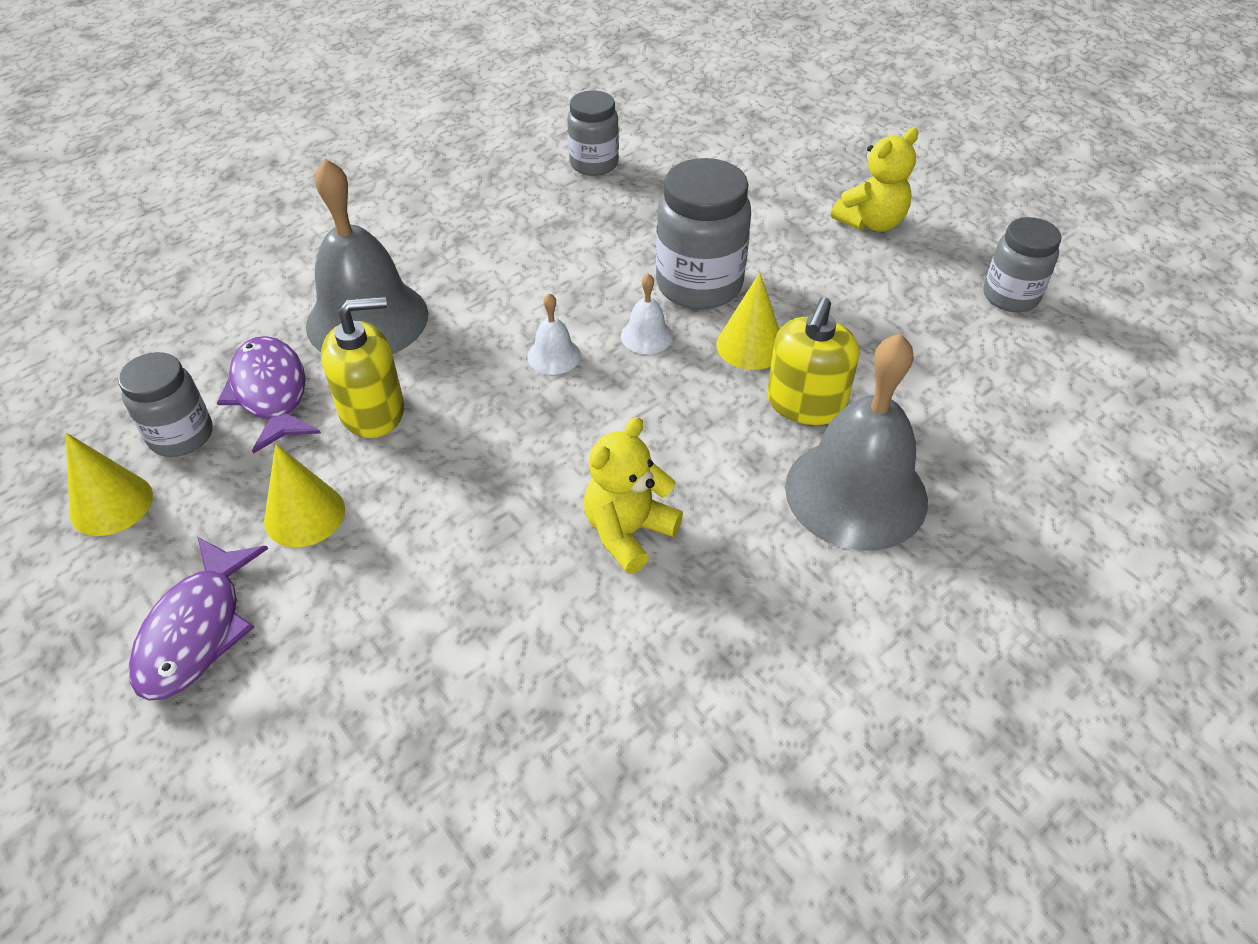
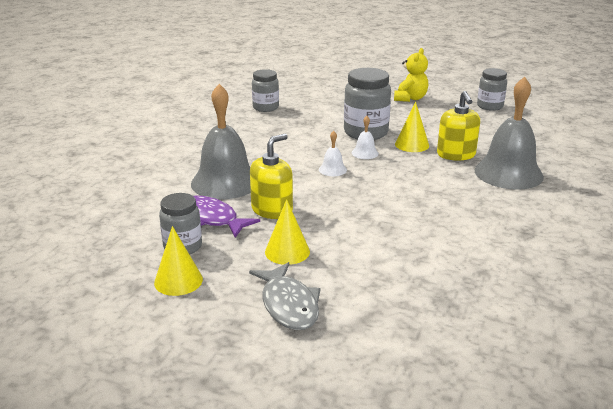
camera: 30 degrees left, 20 degrees down
(196, 630) = (288, 305): purple fish -> grey fish
(628, 532) = (439, 210): yellow teddy bear -> none

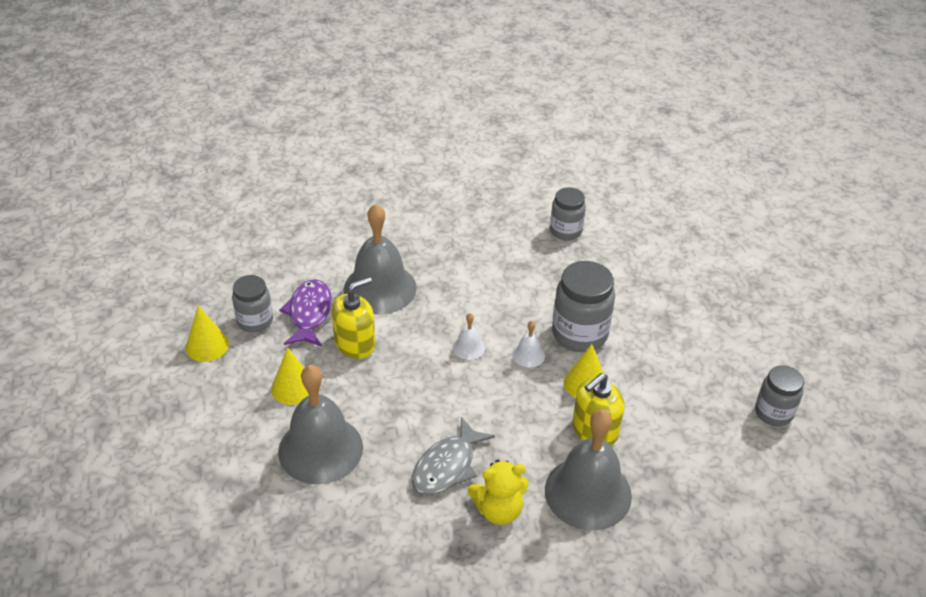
camera: 55 degrees right, 15 degrees up
(272, 210) = (355, 343): yellow soap dispenser -> yellow soap dispenser turned 45 degrees counterclockwise
(288, 305) = (217, 426): grey fish -> grey fish (447, 466)
(372, 259) = (320, 449): none -> grey bell
(410, 98) = (717, 331): yellow teddy bear -> yellow teddy bear (498, 510)

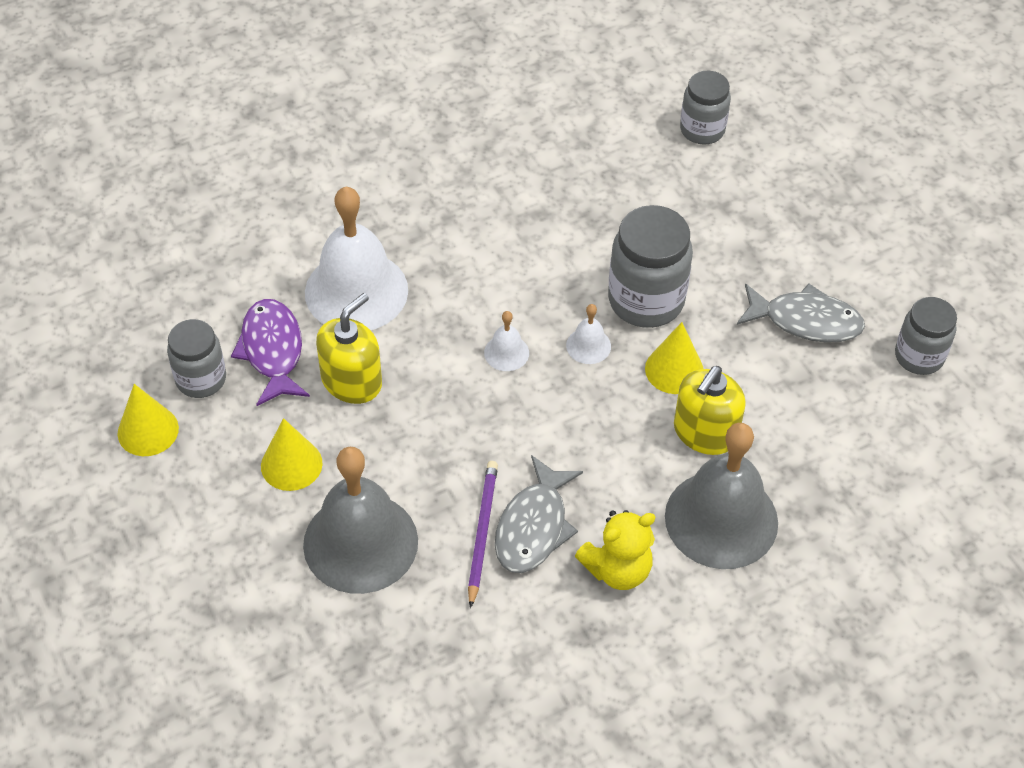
camera: 15 degrees left, 10 degrees up
(380, 288) = (356, 291): grey bell -> white bell
(408, 462) = (482, 532): none -> purple pencil
(565, 231) = (581, 149): grey jar -> grey jar (702, 130)
(693, 371) = (805, 321): none -> grey fish

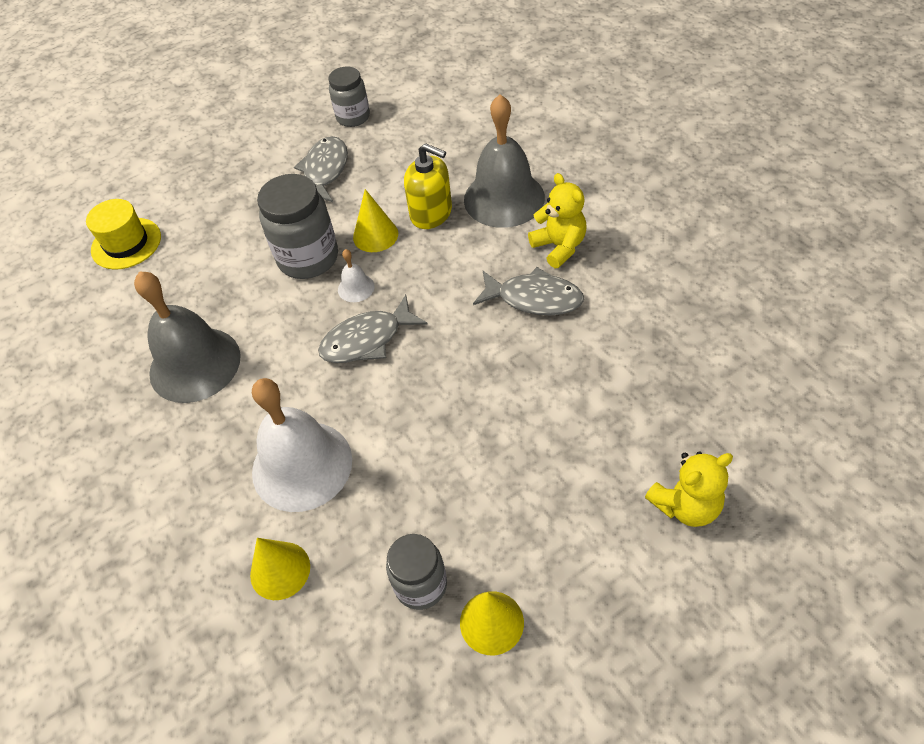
camera: 90 degrees left, 0 degrees up
(215, 621) = (685, 505): none -> yellow teddy bear
(272, 351) = (379, 524): purple fish -> none
(291, 464) = (508, 479): yellow cone -> yellow cone (280, 570)
(352, 381) = (409, 448): yellow soap dispenser -> none
(360, 542) = (577, 409): grey bell -> grey bell (195, 364)
(482, 532) = (547, 329): purple pencil -> none
(506, 352) = (367, 339): white bell -> grey fish
(702, 130) = (126, 243): grey jar -> yellow hat

